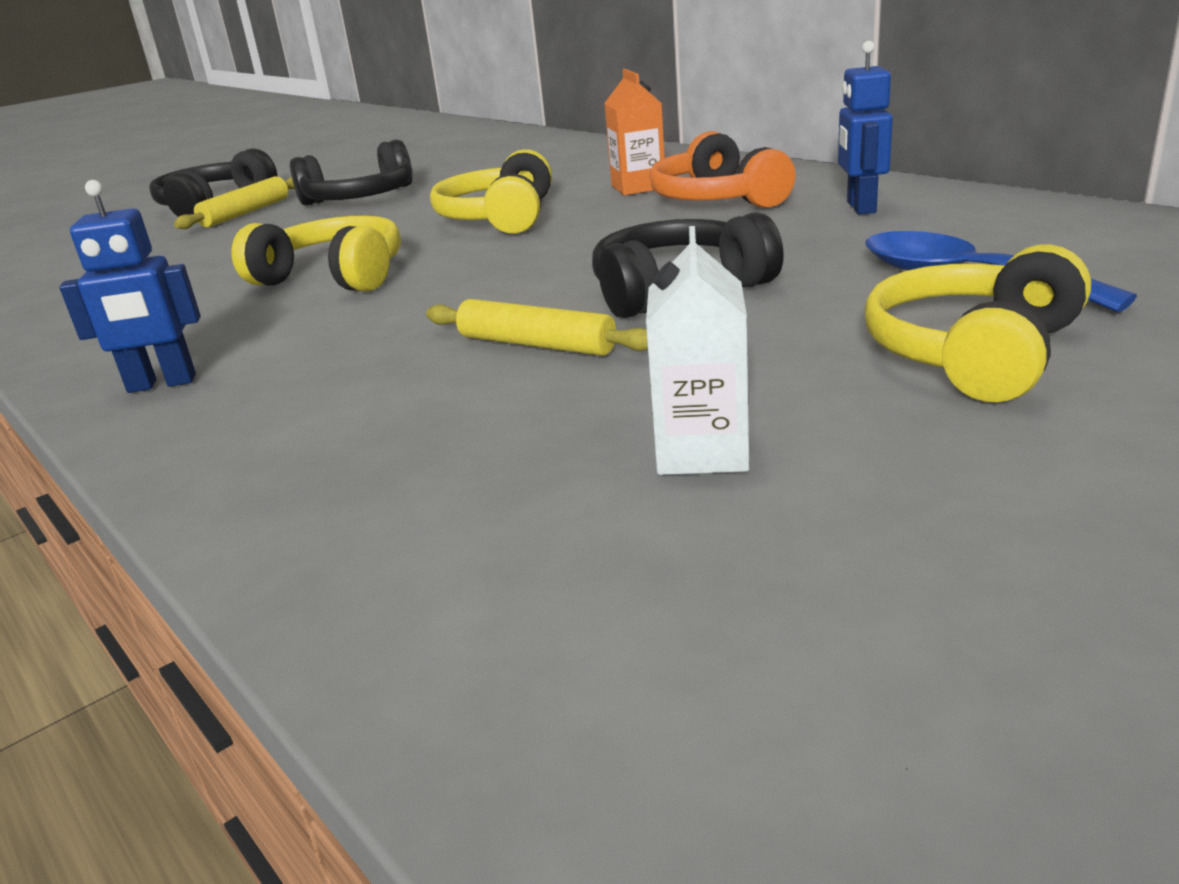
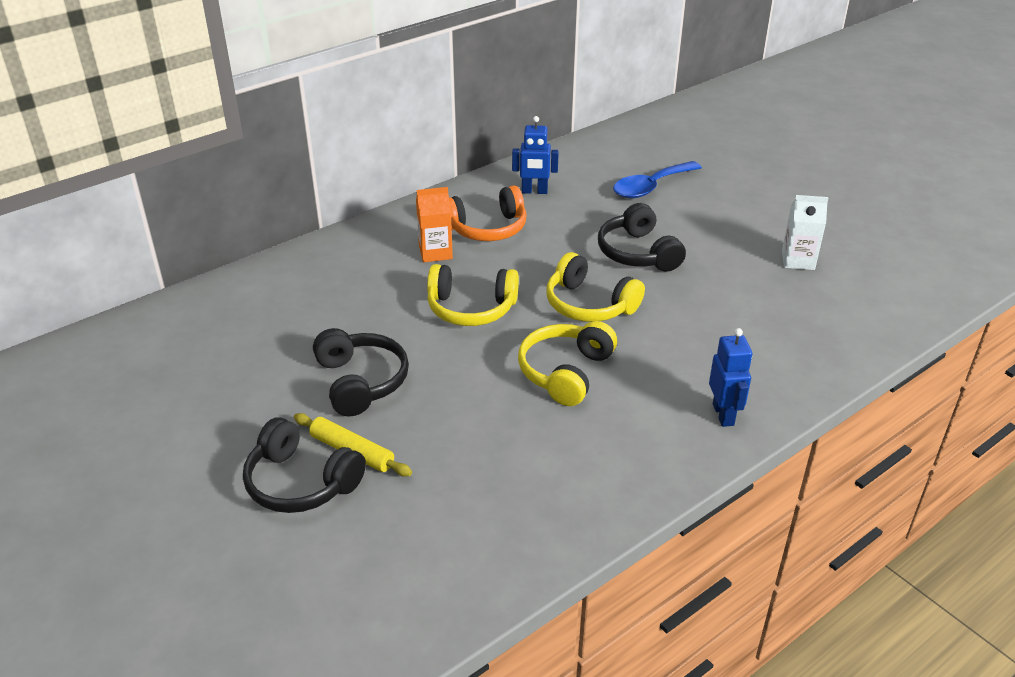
camera: 90 degrees left, 10 degrees up
(536, 344) = (696, 294): yellow rolling pin -> none
(973, 353) = (726, 201): yellow headphones -> yellow headphones (589, 305)

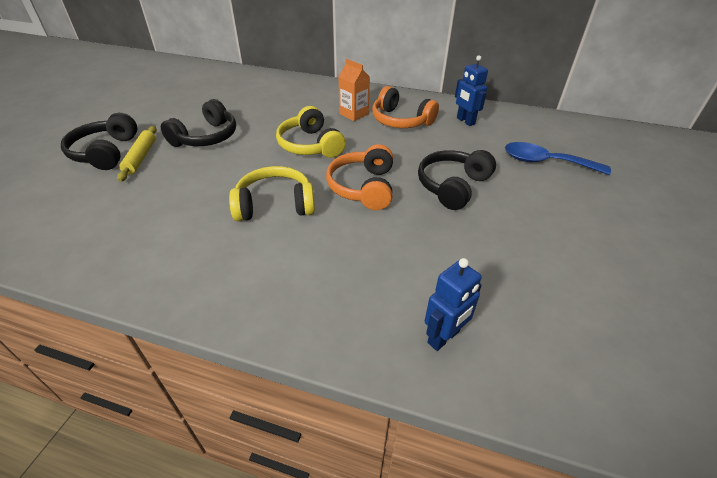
camera: 55 degrees right, 5 degrees up
(589, 305) = (363, 187): yellow headphones -> orange headphones
(723, 415) = (285, 307): blue robot -> blue robot (444, 337)
(798, 260) = (563, 279): white carton -> none

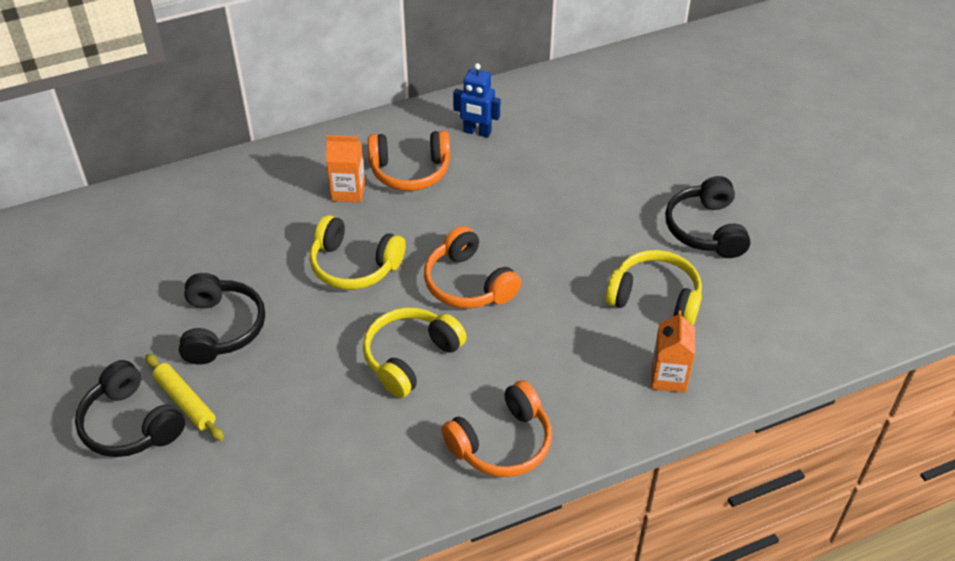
camera: 40 degrees left, 5 degrees up
(258, 293) = (502, 443): none -> orange headphones
(444, 337) = (668, 377): blue robot -> orange carton
(452, 186) = (545, 230): black headphones -> black headphones (705, 229)
(495, 271) = (655, 298): none -> yellow headphones
(545, 162) = (598, 147): blue spoon -> none

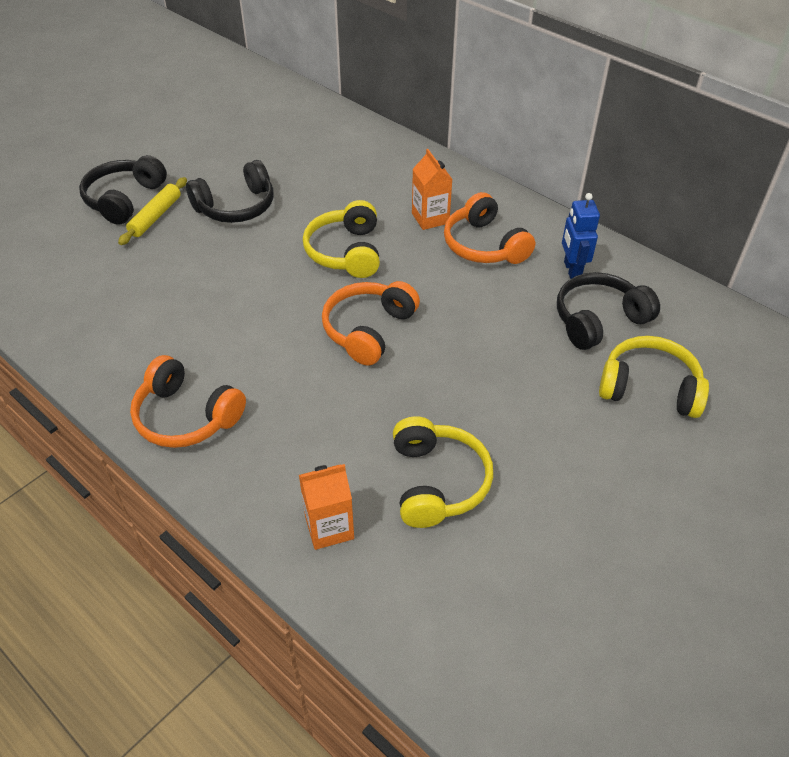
camera: 65 degrees right, 0 degrees up
(410, 357) = (259, 322): yellow headphones -> yellow headphones (649, 388)
(705, 229) = (574, 500): black headphones -> black headphones (598, 320)

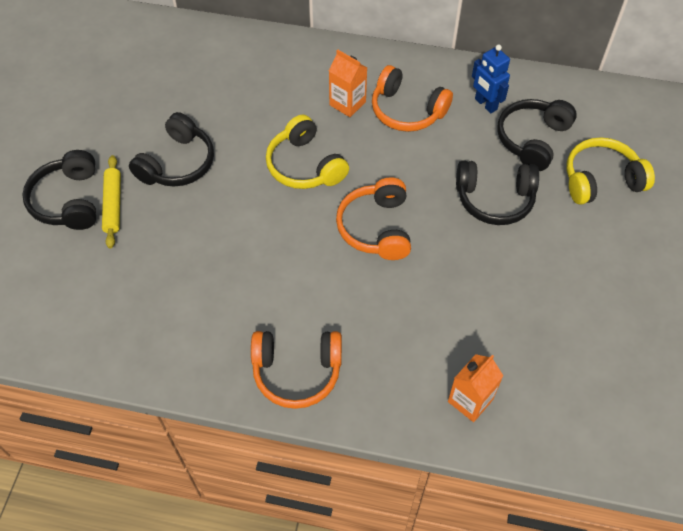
camera: 30 degrees left, 10 degrees up
(437, 482) = (516, 326): yellow headphones -> none
(512, 356) = (494, 199): none -> black headphones

